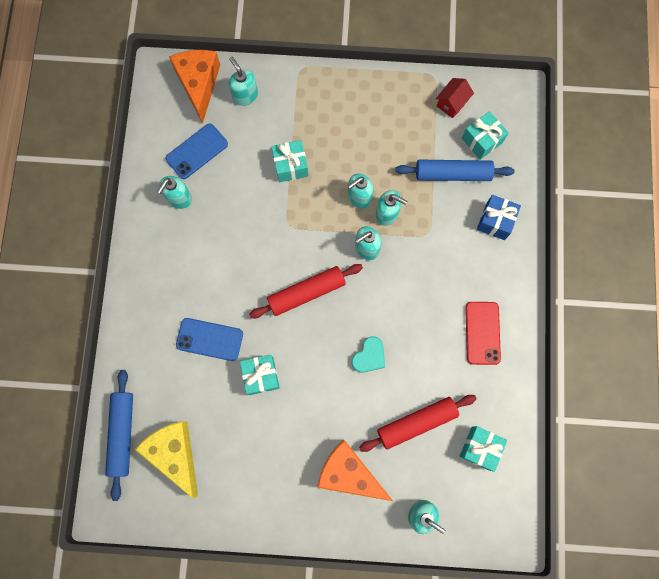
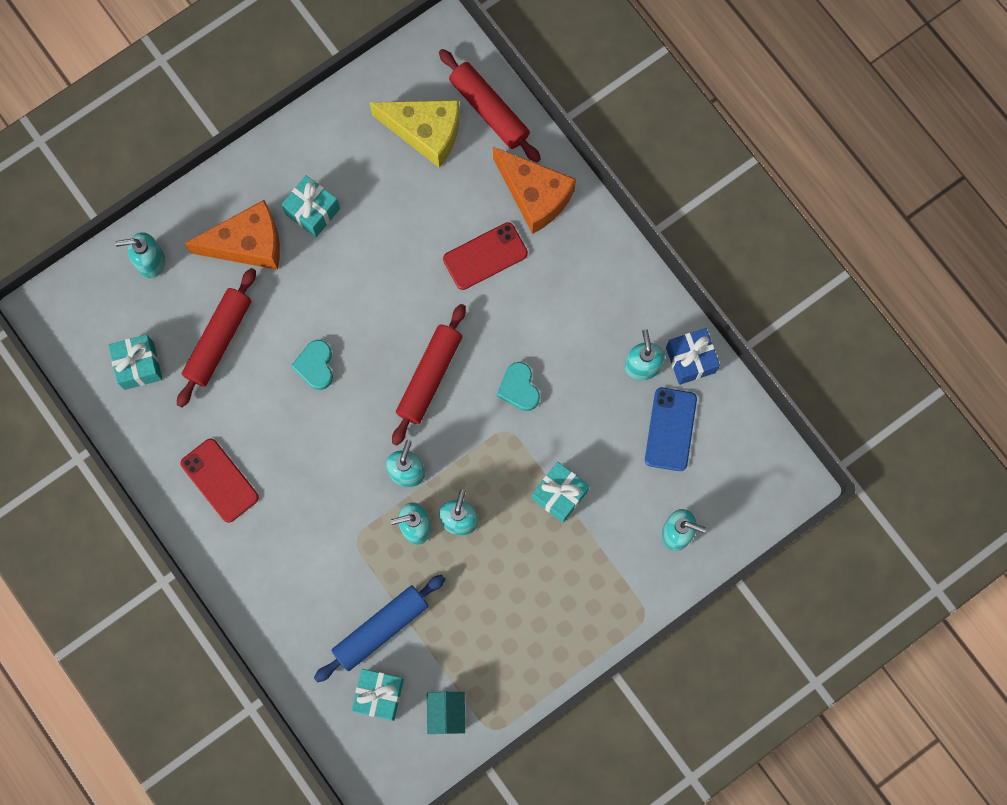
camera: 140 degrees right, 0 degrees up
(122, 434) = (489, 110): blue rolling pin -> red rolling pin
(198, 84) = (737, 504): orange cheese -> orange cheese (535, 195)
(209, 339) = (485, 256): blue phone -> red phone
(260, 243) = (519, 388): none -> turquoise heart
(261, 376) = (405, 263): turquoise gift -> turquoise gift (312, 211)
(452, 103) = (446, 713): red house -> turquoise house
(495, 221) = (294, 612): blue gift -> blue gift (690, 360)

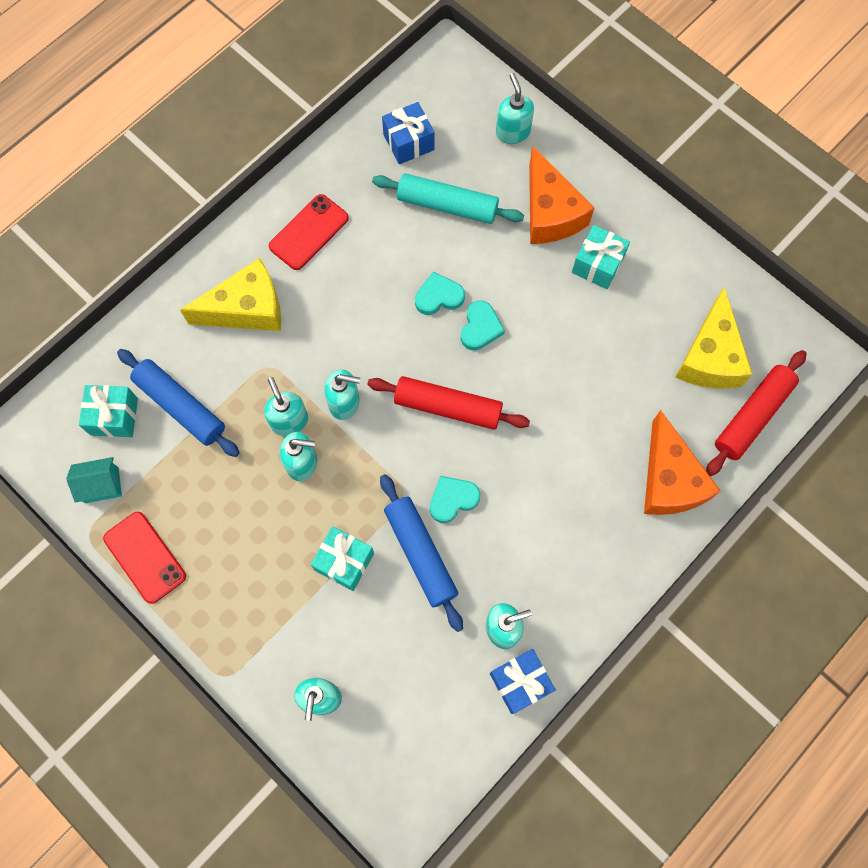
camera: 80 degrees right, 5 degrees down
(139, 366) = (408, 142): turquoise gift -> blue gift
(219, 340) = (447, 205): red rolling pin -> turquoise rolling pin
(290, 552) = (247, 308): none -> yellow cheese
(356, 332) = (480, 328): none -> turquoise heart
(485, 256) = (589, 440): red phone -> red phone (145, 557)
(535, 195) = (669, 480): orange cheese -> orange cheese turned 45 degrees counterclockwise
(564, 425) = (420, 554): none -> blue rolling pin
(670, 429) = (436, 672): blue phone -> none

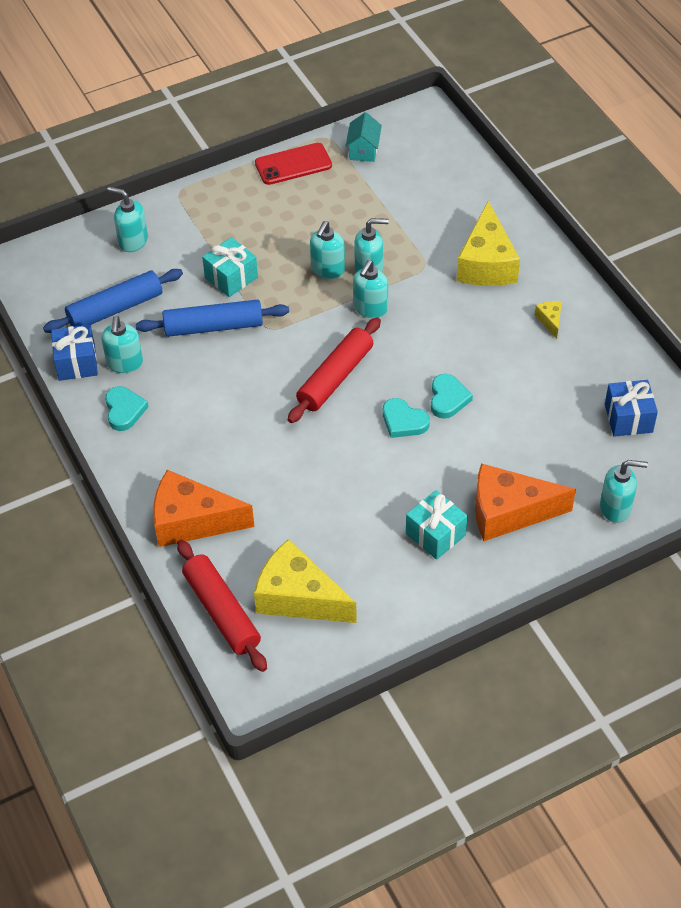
camera: 110 degrees right, 20 degrees down
(114, 416) = (419, 166): turquoise gift -> none
(181, 406) = (411, 206): blue rolling pin -> blue rolling pin (115, 309)
(309, 232) = (550, 321): red phone -> yellow cheese
(447, 205) = (545, 430): turquoise rolling pin -> none
(452, 499) = (249, 359): turquoise heart -> turquoise heart (124, 410)

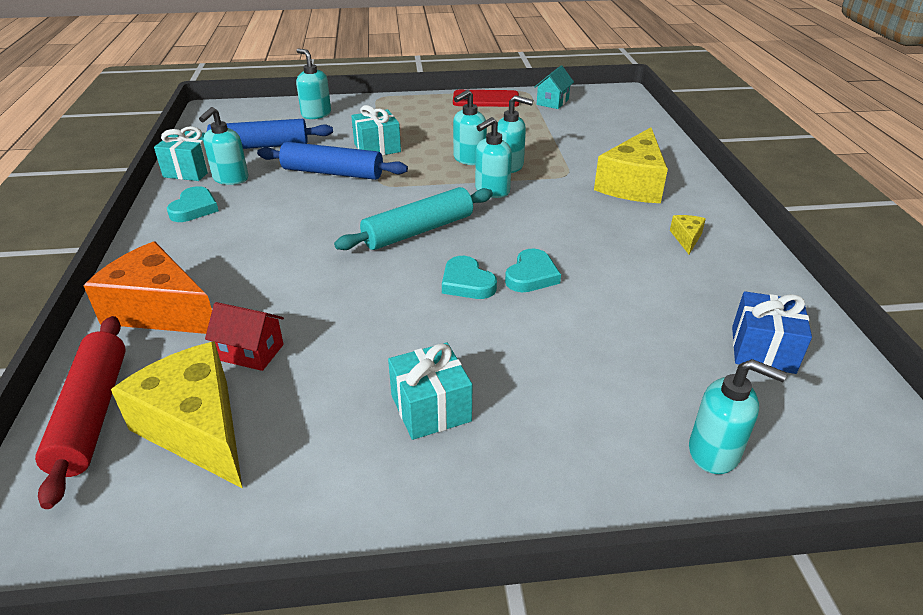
camera: 20 degrees right, 15 degrees down
(77, 363) = (191, 170): blue gift -> turquoise gift
(289, 533) = (251, 352): none -> red house
(335, 377) = (418, 231): red rolling pin -> turquoise rolling pin
(509, 512) = (548, 411): orange cheese -> none

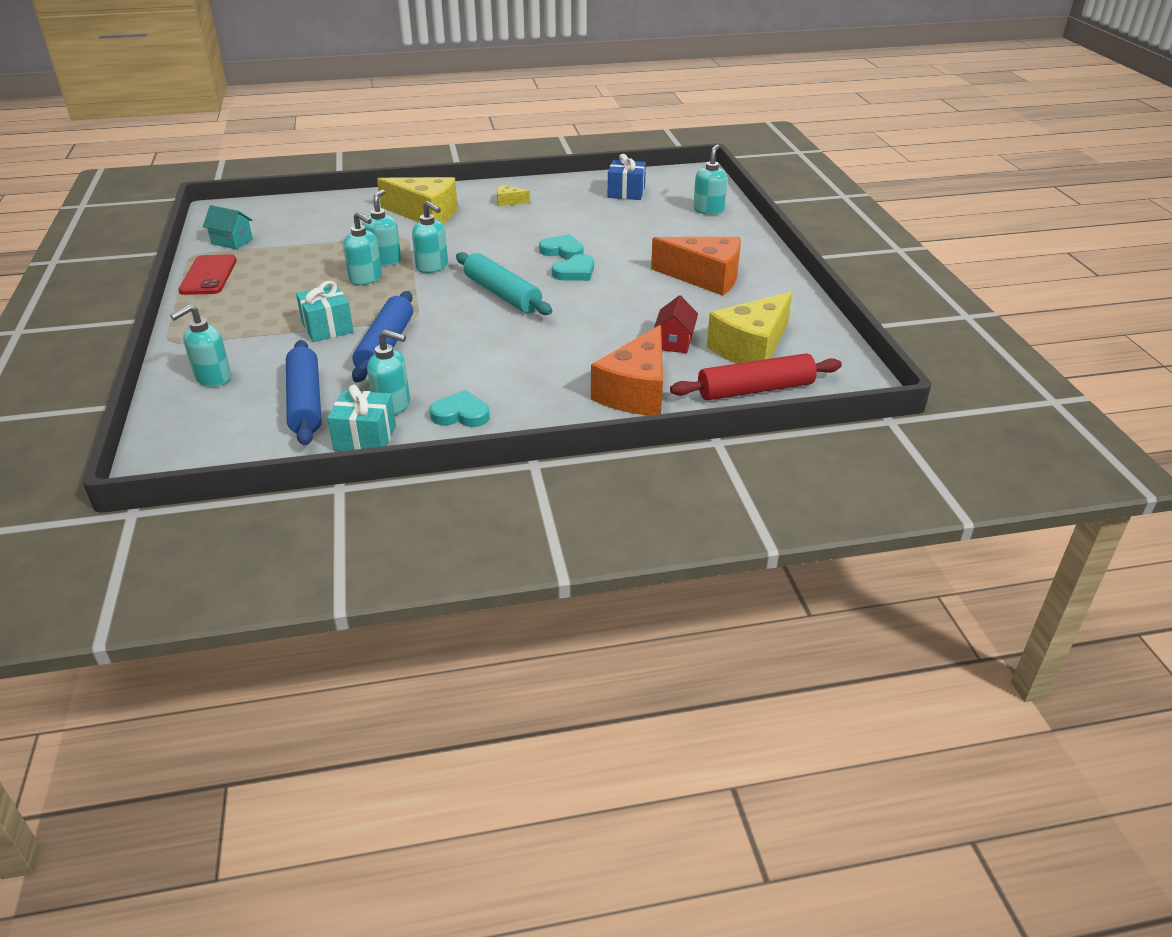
camera: 95 degrees left, 0 degrees up
(430, 408) = (705, 277): turquoise gift -> orange cheese

